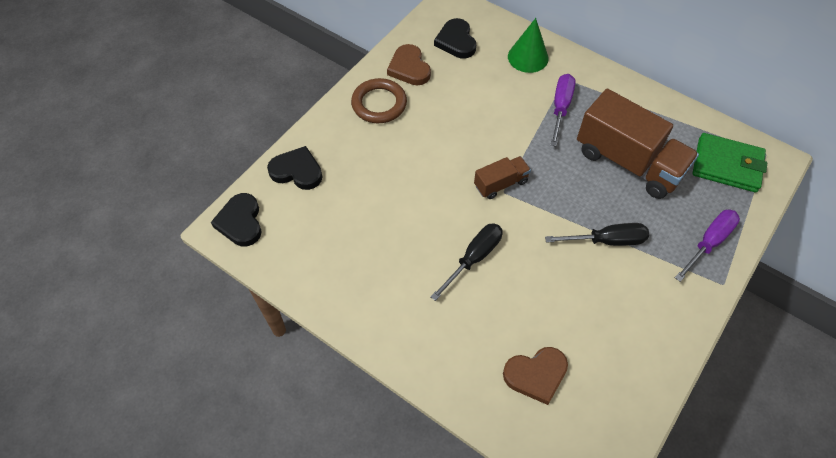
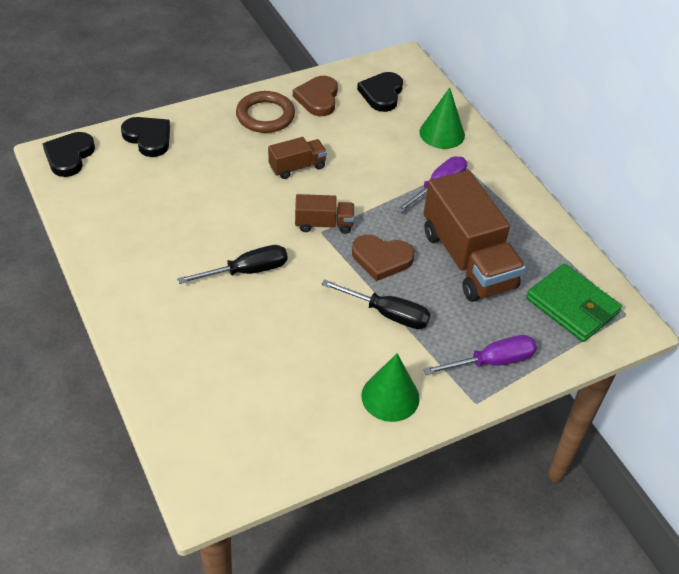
camera: 25 degrees right, 10 degrees down
(441, 140) = (297, 167): none -> brown truck
(536, 375) = (224, 387): brown heart -> brown heart (381, 259)
(662, 313) = (390, 397): none -> green cone

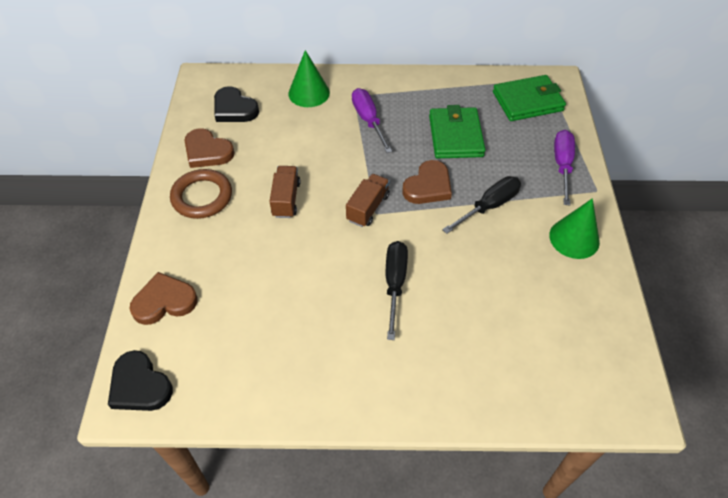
camera: 60 degrees left, 5 degrees up
(148, 138) = (164, 301): black heart -> brown heart
(468, 259) = (455, 136): brown truck -> green wallet

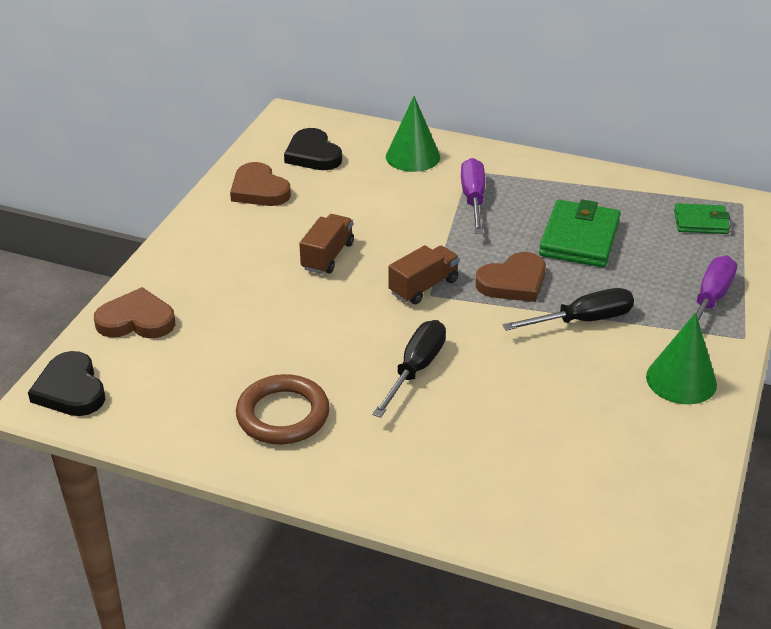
camera: 20 degrees right, 15 degrees down
(202, 197) = (230, 232): brown ring -> brown ring (283, 415)
(527, 101) = (700, 222): green wallet -> green wallet, size x0.60

